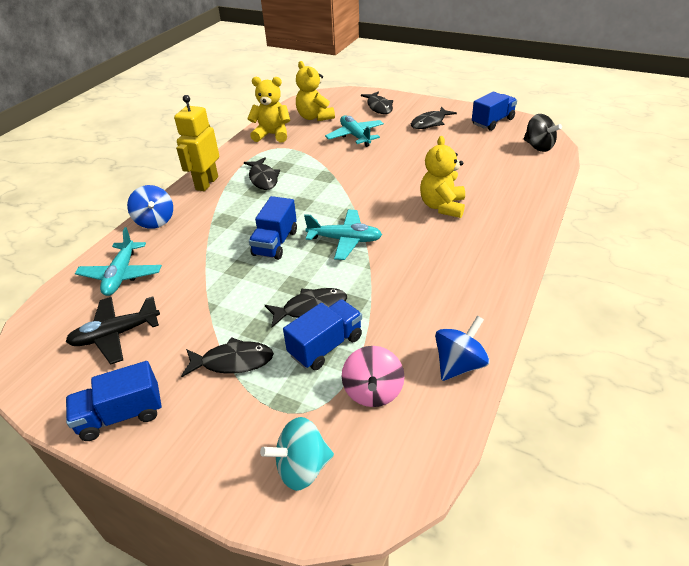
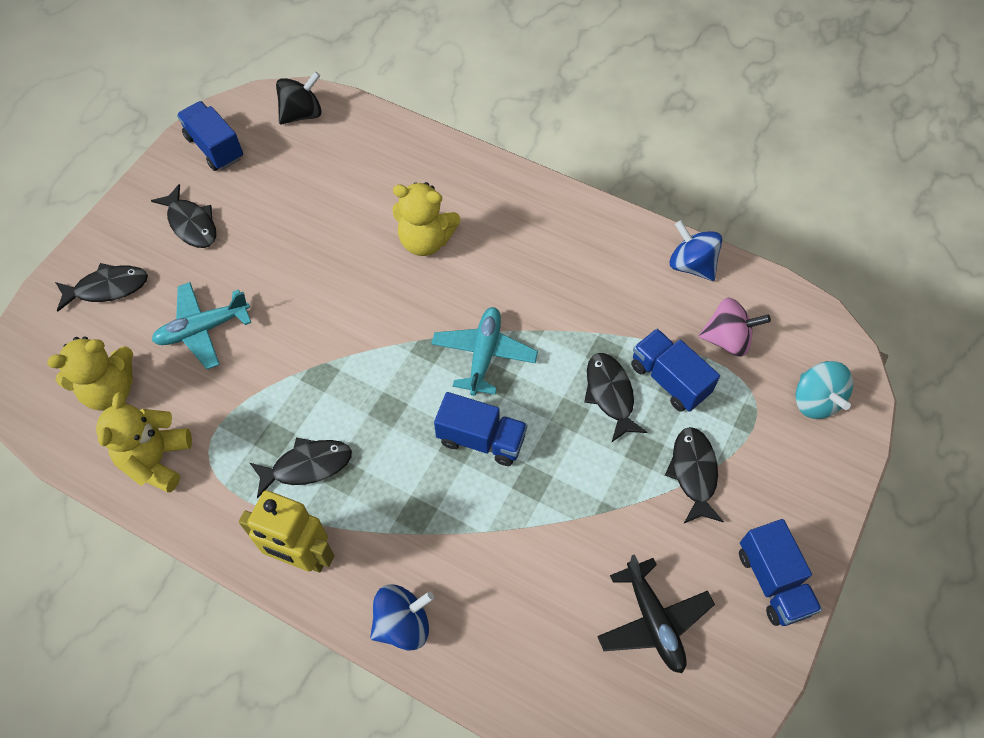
camera: 90 degrees left, 20 degrees up
(121, 275) = (534, 645): turquoise plane -> none

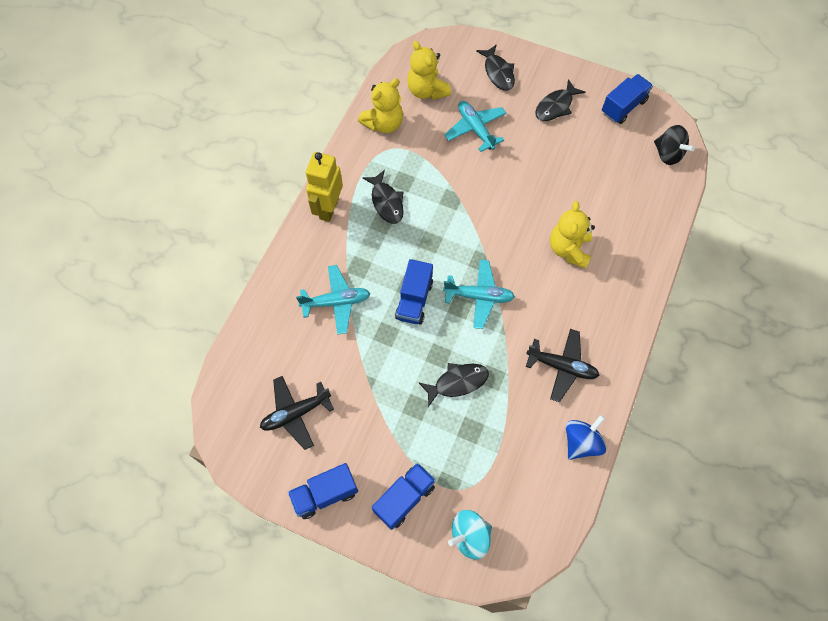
camera: 85 degrees right, 5 degrees up
(156, 460) = (384, 123): yellow teddy bear -> yellow teddy bear turned 135 degrees clockwise
(403, 623) = (290, 267): blue spinning top -> none
(473, 552) = (336, 302): none -> turquoise plane
(592, 271) = (562, 367): none -> black plane
(669, 379) = (474, 424): blue truck -> blue truck (404, 498)
(693, 473) = (401, 441): black fish -> none
(727, 339) = (515, 469): pink spinning top -> none

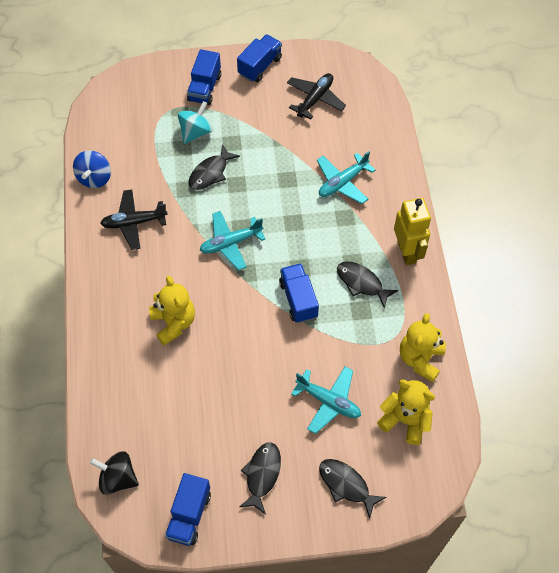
camera: 150 degrees right, 5 degrees down
(414, 300) = (282, 214): blue truck -> blue truck (298, 299)
(469, 536) = (147, 88): turquoise spinning top -> turquoise spinning top (196, 132)

